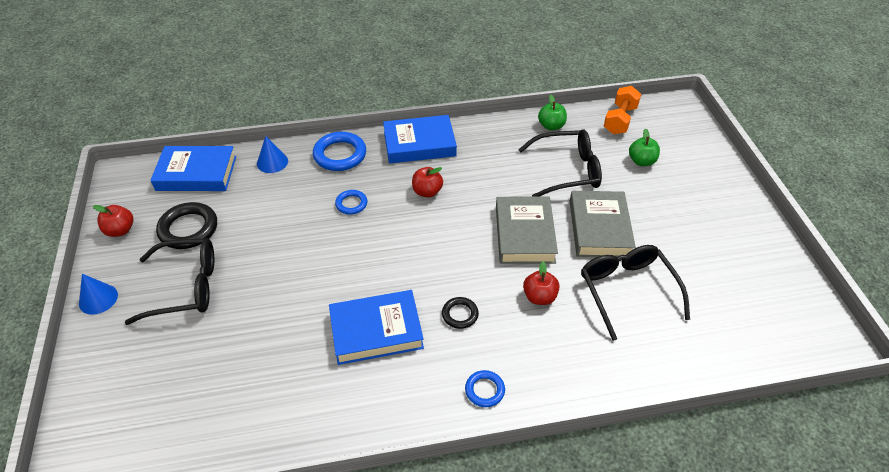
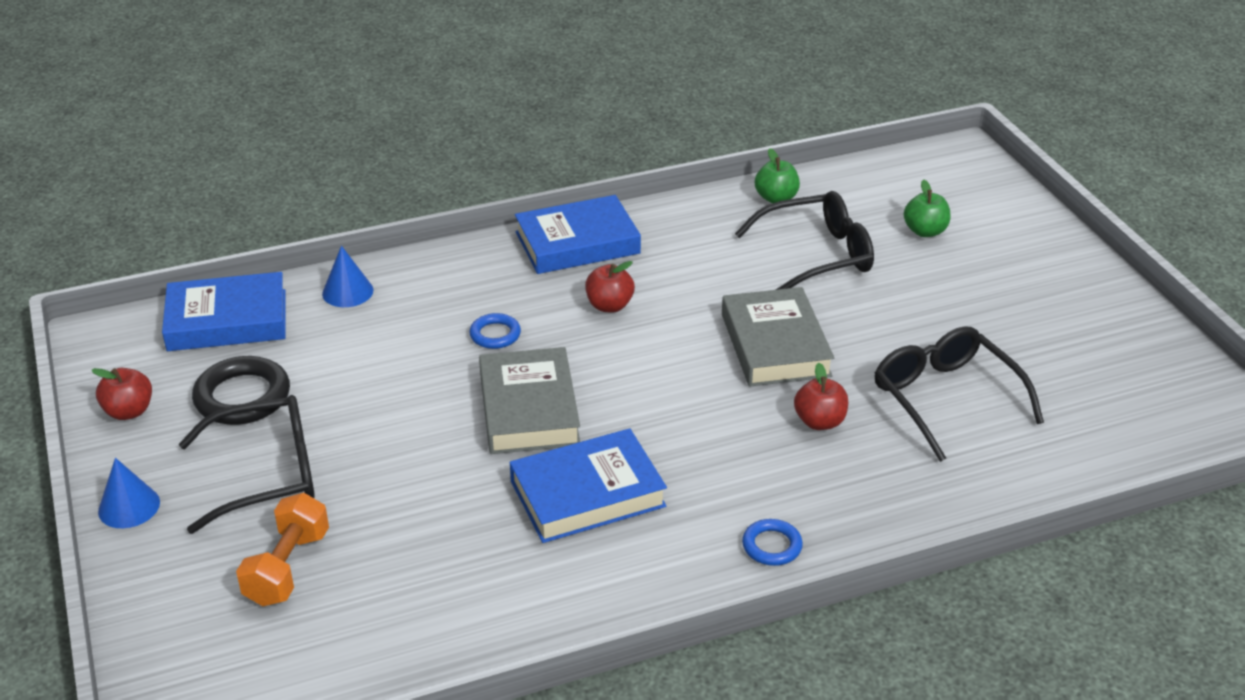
camera: 10 degrees left, 10 degrees down
(340, 155) = (454, 270): blue ring -> none
(460, 314) = (707, 458): black ring -> none
(599, 228) = (885, 325): grey book -> grey book (529, 409)
(620, 120) = (878, 180): orange dumbbell -> orange dumbbell (287, 568)

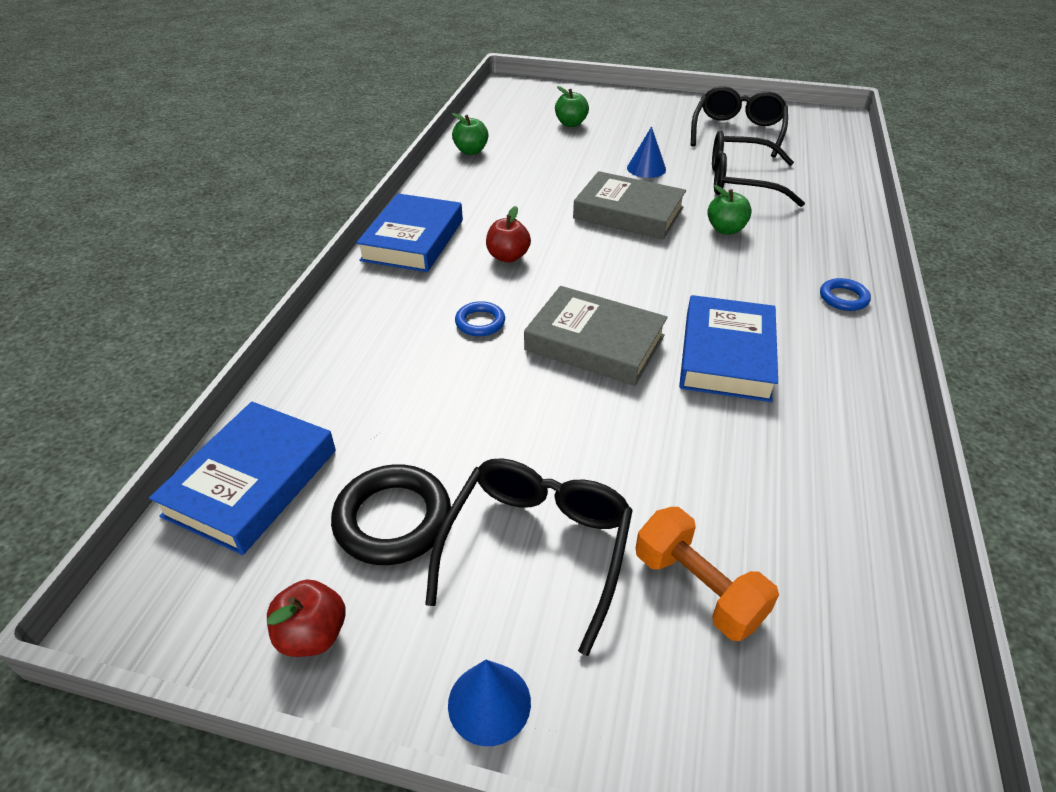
camera: 55 degrees left, 5 degrees up
(347, 292) = (315, 381): blue cone -> blue cone (646, 168)
(816, 255) = (550, 163): black glasses -> black glasses (737, 132)
(819, 422) = (725, 229): red apple -> green apple

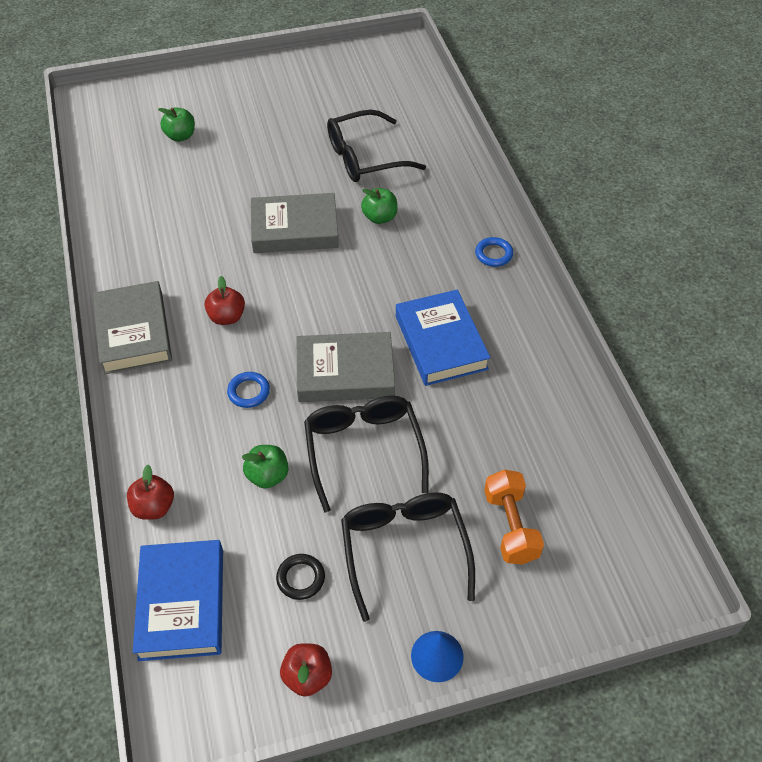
camera: 30 degrees left, 10 degrees up
(305, 382) = (154, 507): none -> red apple
(393, 519) = (300, 578): black ring -> black ring, size x0.56
(413, 240) = (133, 332): blue book -> grey book
(471, 151) = (110, 206): green apple -> green apple (267, 476)
(646, 168) = (280, 170): blue cone -> none
(698, 588) = (510, 526): orange dumbbell -> orange dumbbell turned 60 degrees clockwise
(737, 132) = (332, 95): black glasses -> black glasses (363, 450)

